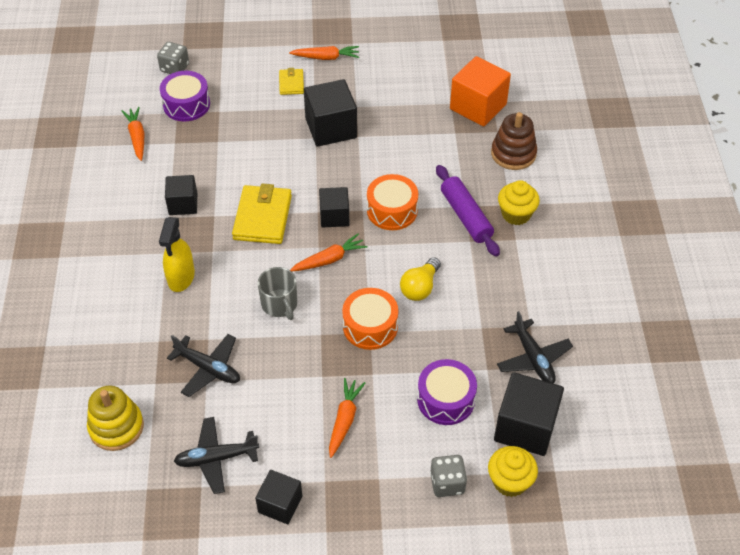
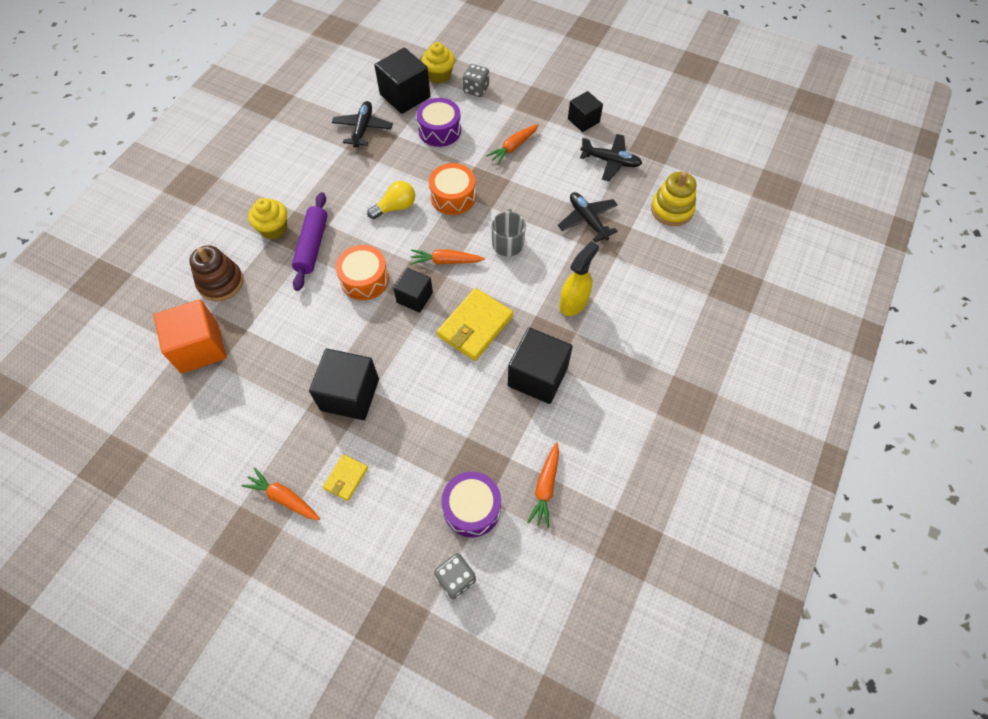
camera: 150 degrees left, 10 degrees up
(183, 204) = (537, 376): black cube -> black cube, size x1.62

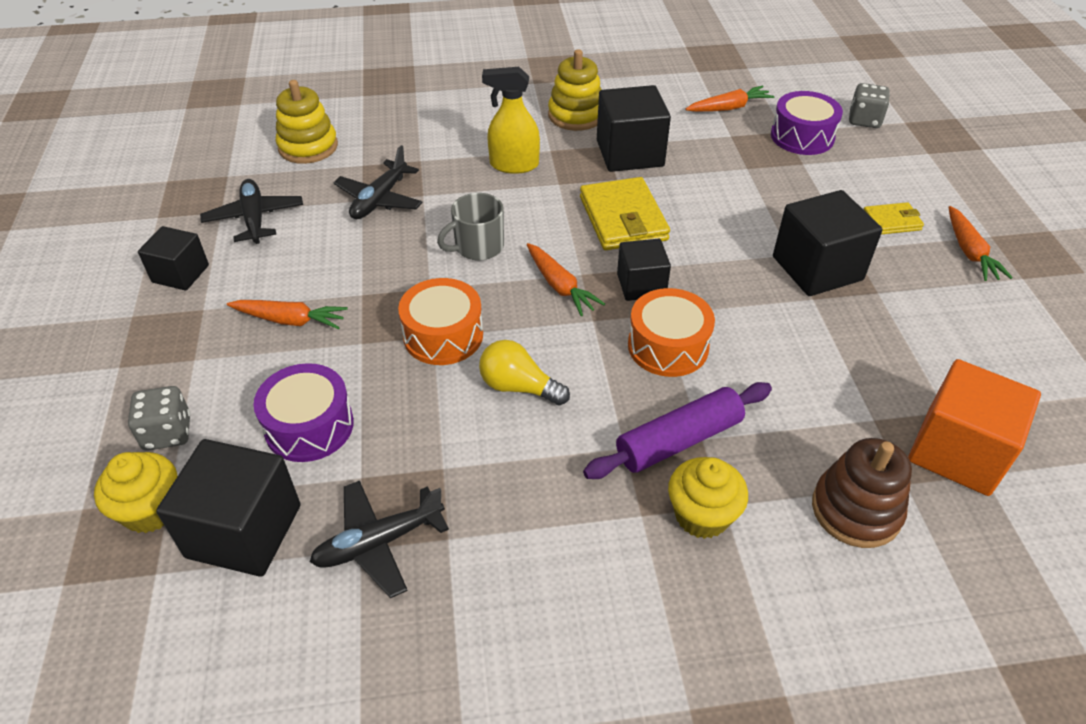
camera: 125 degrees left, 15 degrees down
(475, 326) = (623, 219): yellow wallet -> yellow wallet turned 75 degrees clockwise
(608, 374) = (576, 115): none -> yellow stacking toy

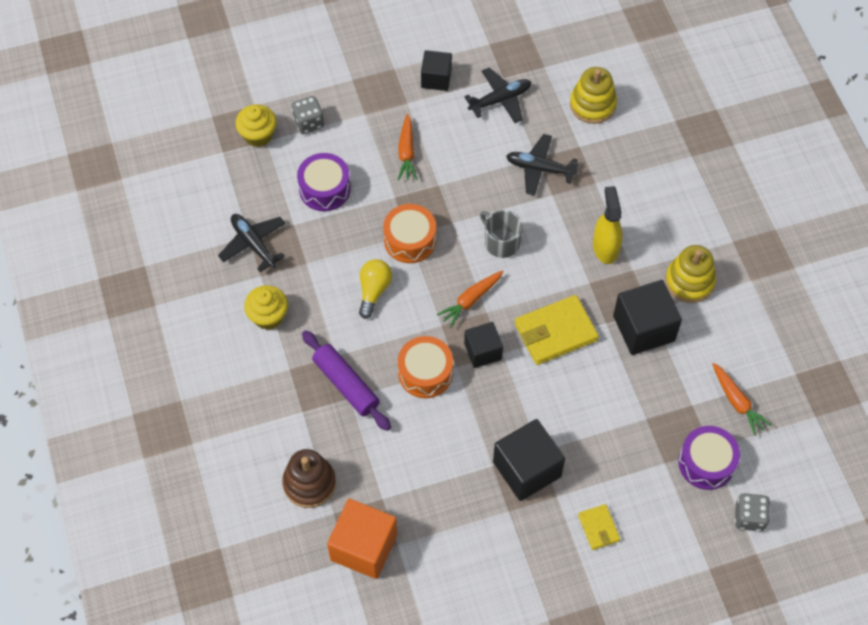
camera: 80 degrees right, 15 degrees up
(244, 531) = (252, 181): black cube -> none
(702, 515) = (293, 400): yellow cupcake -> yellow cupcake (268, 316)
(969, 252) = (572, 584): orange carrot -> none

